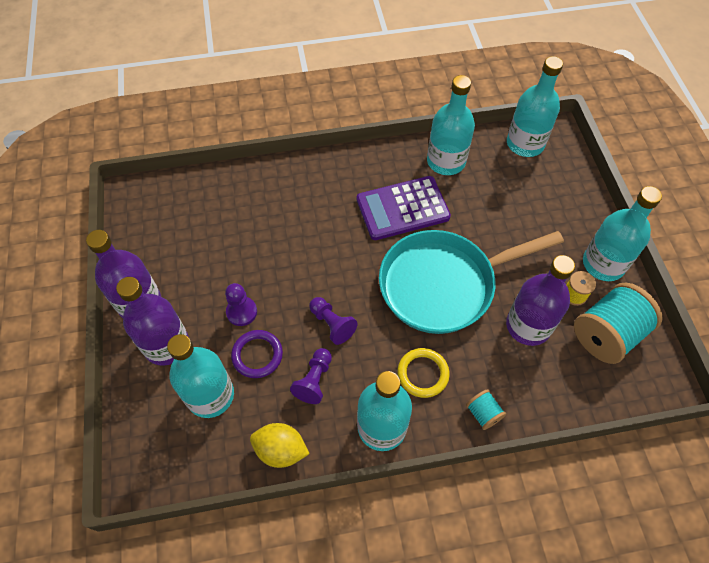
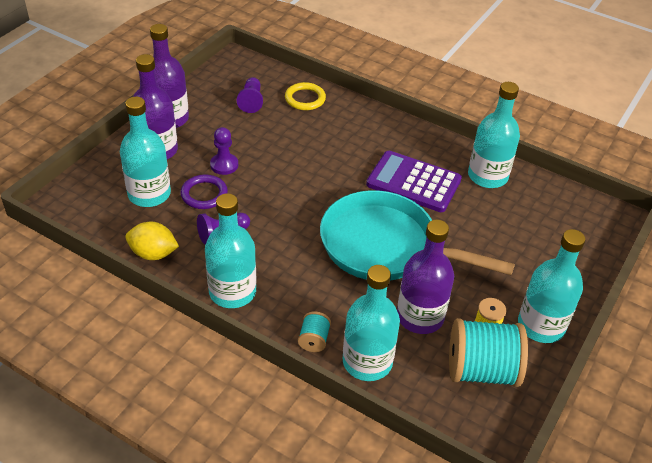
camera: 40 degrees right, 15 degrees down
(281, 450) = (153, 254): yellow lemon -> yellow lemon turned 45 degrees counterclockwise
(332, 324) = (274, 212): purple pawn -> purple pawn (251, 101)
(423, 374) = (300, 285): yellow ring -> yellow ring (305, 99)
(525, 144) = (574, 206): turquoise bottle -> turquoise bottle (367, 362)

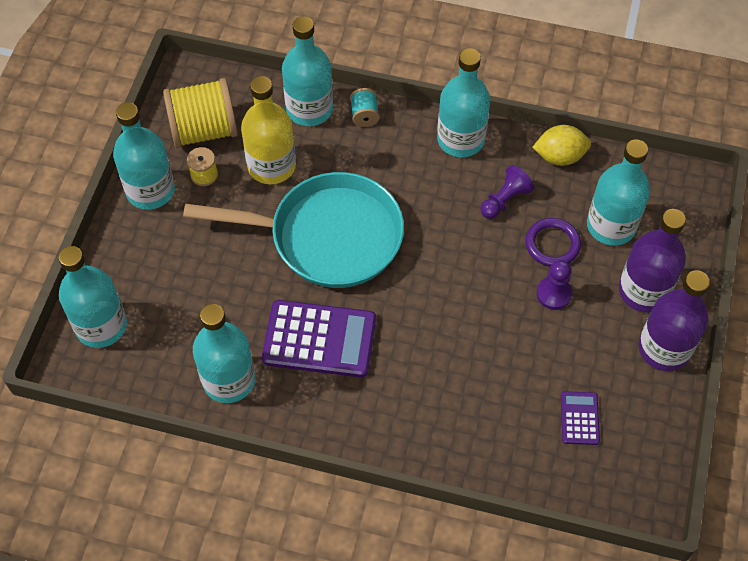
camera: 165 degrees right, 15 degrees up
(251, 101) = (579, 418): purple pawn -> purple calculator
(305, 99) = (510, 449): yellow ring -> none
(420, 317) = (271, 166): purple bottle -> yellow bottle
(481, 370) = (204, 130): turquoise spool -> yellow spool
(586, 232) = (101, 326): none -> turquoise bottle

